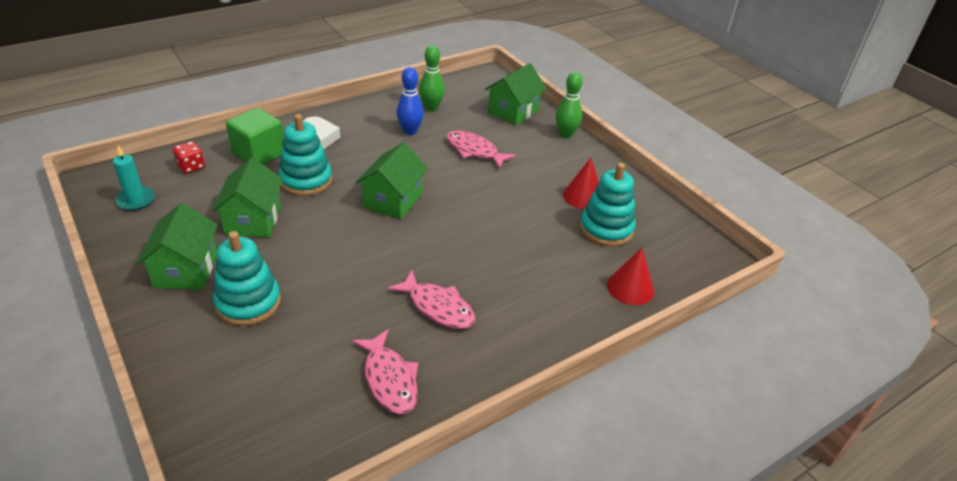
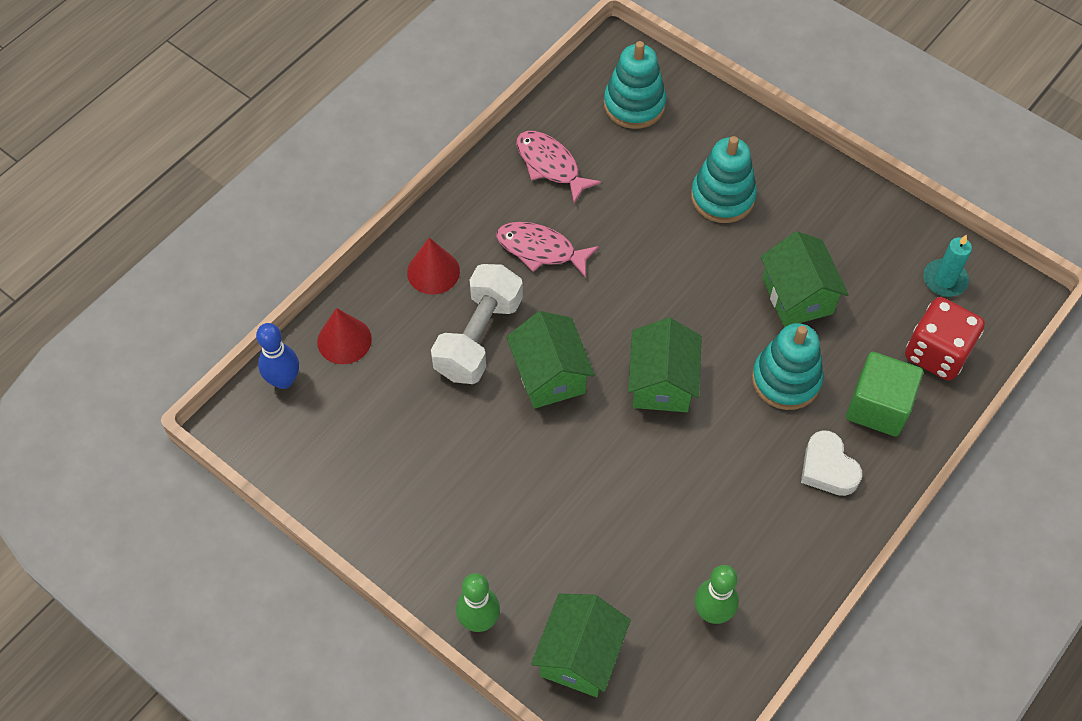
camera: 165 degrees right, 20 degrees up
(186, 270) = (810, 212): green house -> green house (549, 375)
(191, 167) = (937, 353): red dice -> red dice, size x1.84
(410, 131) = (713, 535): blue bowling pin -> blue bowling pin (284, 380)
(474, 151) = (602, 523): pink fish -> none
(517, 260) = (479, 337): none -> white dumbbell
(583, 196) = (424, 478): red cone -> red cone (433, 272)
(606, 229) = (384, 425): turquoise stacking toy -> turquoise stacking toy (634, 105)

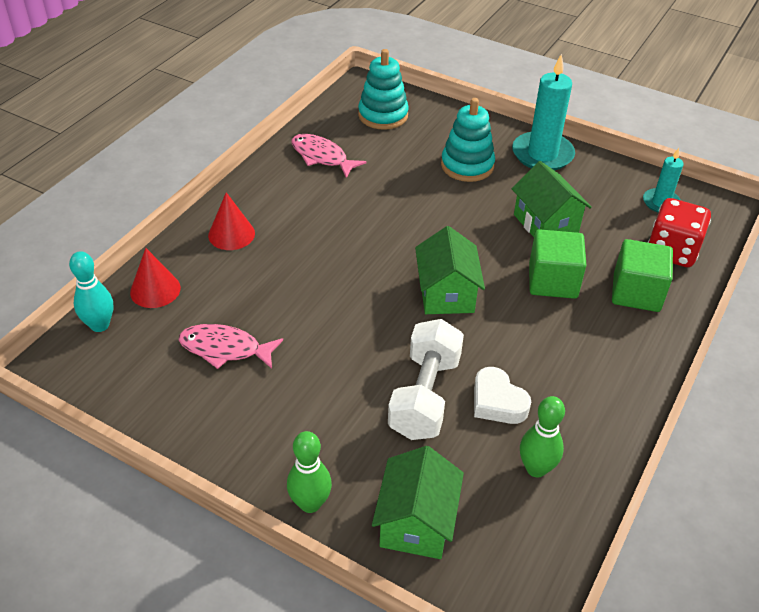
camera: 10 degrees left, 15 degrees down
(284, 380) = (100, 325): blue bowling pin -> turquoise bowling pin
(479, 337) = (278, 276): white dumbbell -> white dumbbell (425, 396)
(540, 250) = (323, 211): pink fish -> pink fish (225, 349)
(549, 375) = (346, 298): green house -> none
(786, 379) = (552, 281): turquoise stacking toy -> green cube
(818, 189) = (542, 154): none -> turquoise candle
(827, 468) = (607, 342): white heart -> white heart (497, 402)

